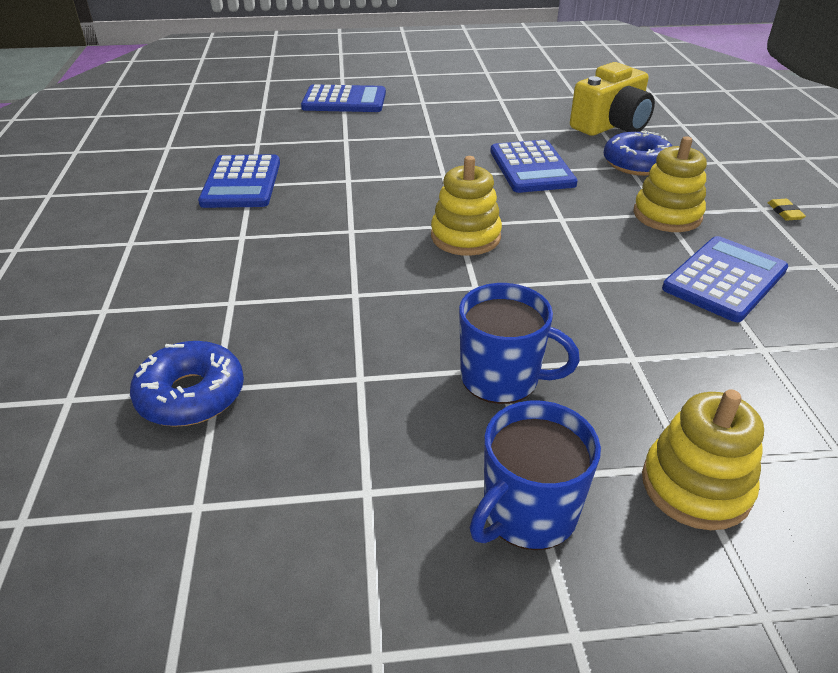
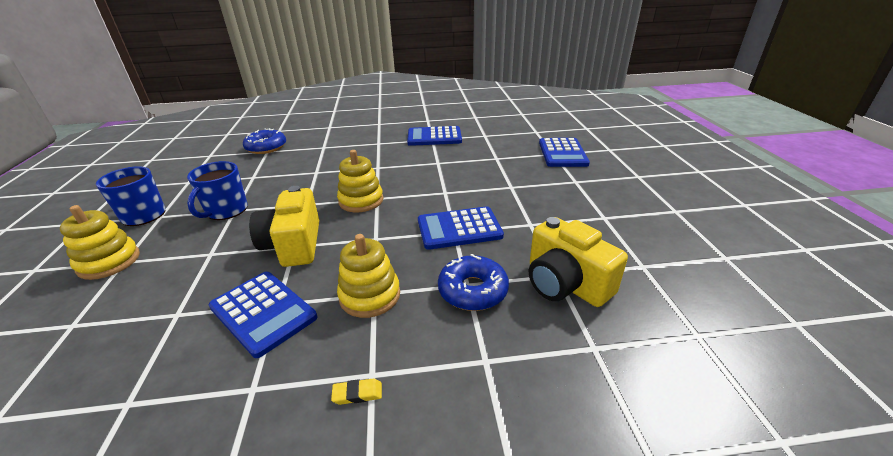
camera: 90 degrees right, 5 degrees down
(590, 280) = (293, 245): none -> yellow camera

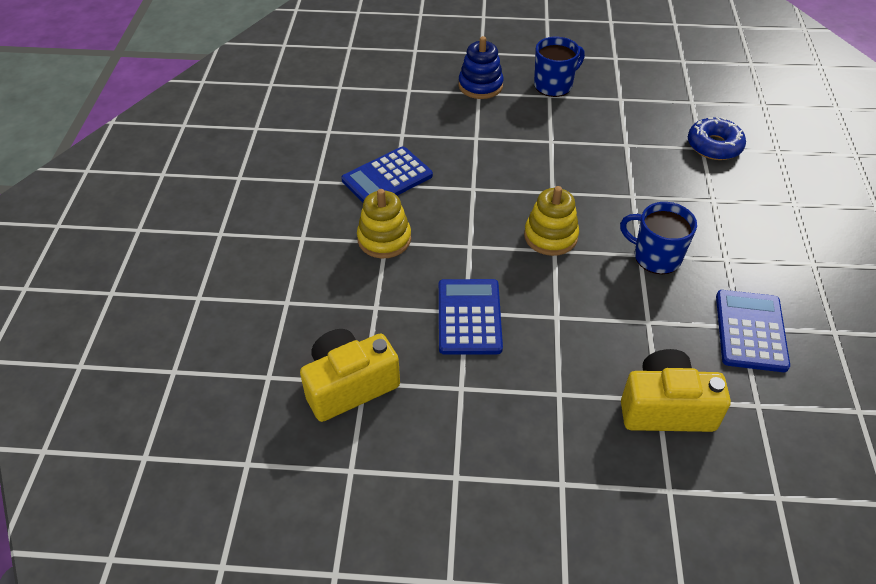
camera: 100 degrees right, 15 degrees up
(109, 262) = (480, 86): yellow stacking toy -> blue stacking toy
(226, 210) = (550, 136): blue mug -> blue mug (656, 257)
(293, 245) = (475, 188): yellow camera -> yellow camera (666, 408)
(357, 394) = (290, 230): yellow eraser -> none
(473, 290) = (365, 309): blue donut -> none
(562, 153) = (670, 506): blue calculator -> none

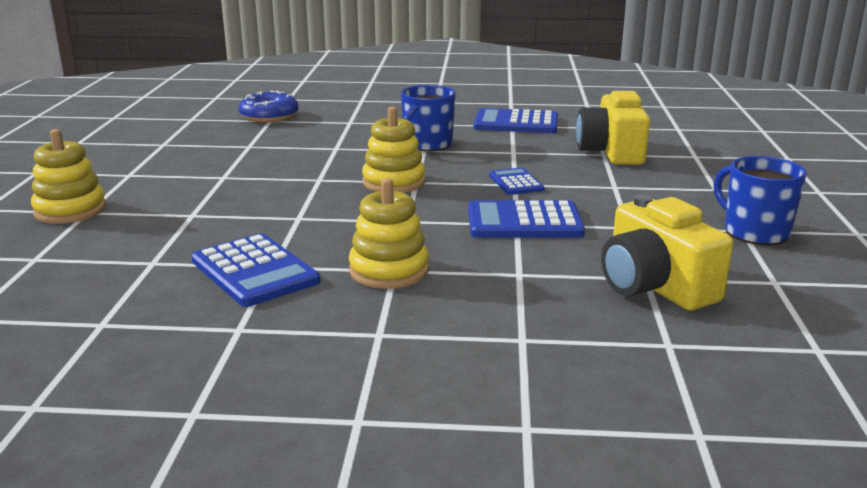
camera: 90 degrees left, 25 degrees down
(480, 86) = (70, 210): blue stacking toy -> yellow stacking toy
(554, 85) = (108, 171): blue mug -> blue mug (755, 232)
(560, 318) = (516, 182): none -> blue calculator

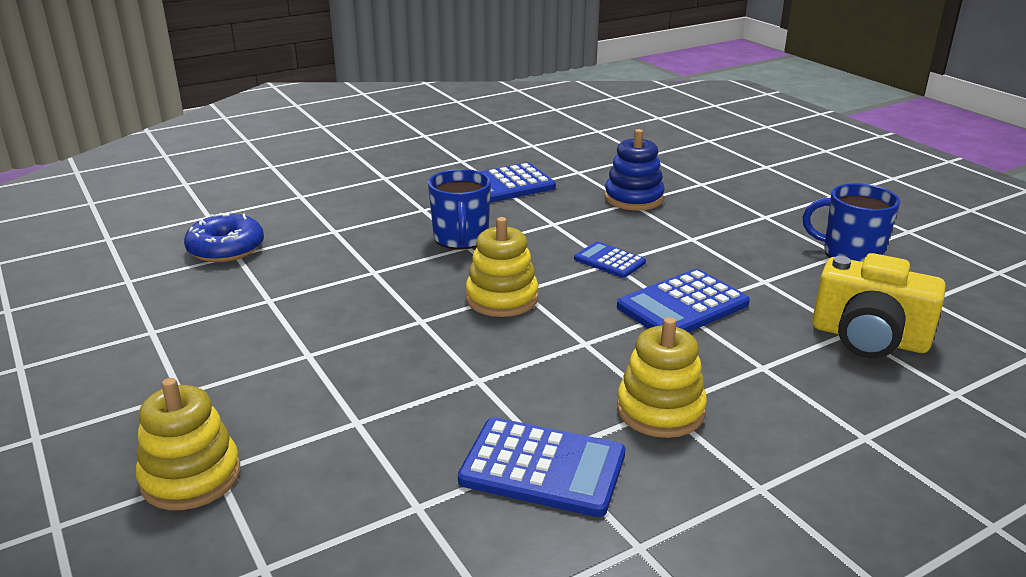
camera: 35 degrees left, 5 degrees up
(611, 152) = (633, 198): yellow camera -> blue stacking toy

